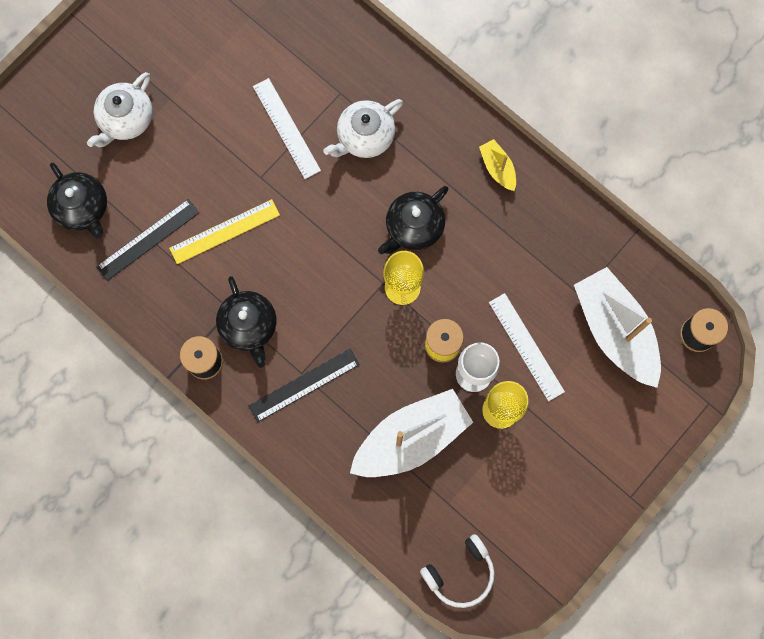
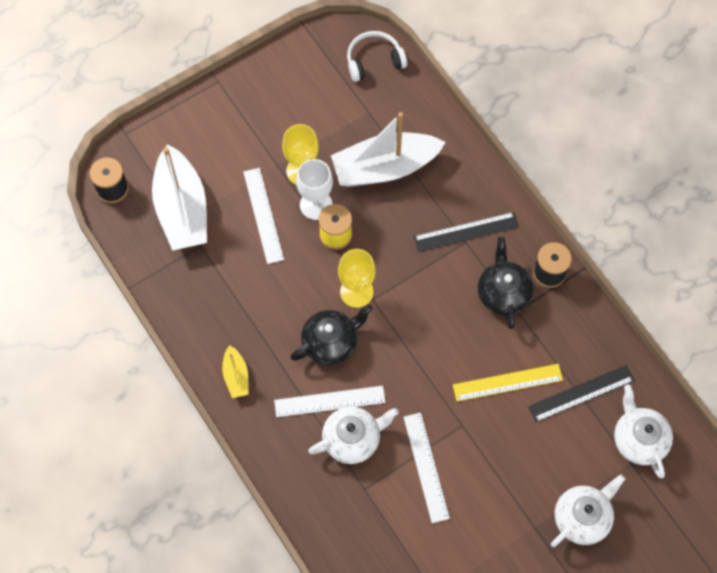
camera: 165 degrees left, 10 degrees down
(82, 208) = (639, 439): black teapot -> white teapot
(397, 167) = (329, 401): none -> white ruler

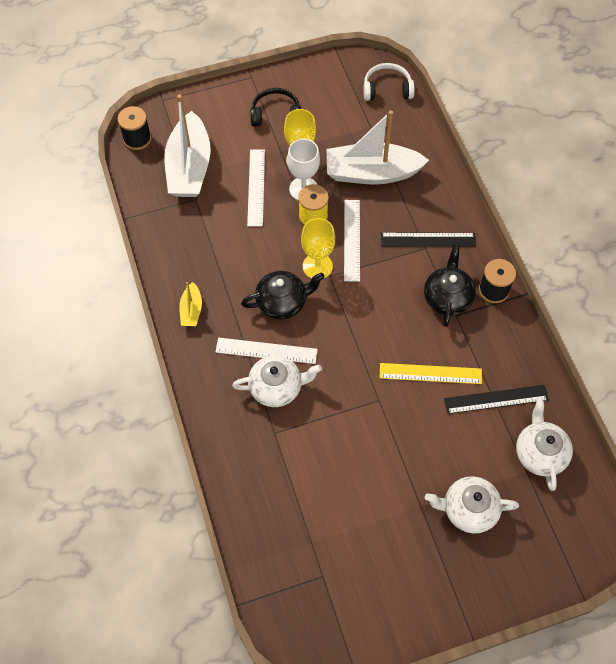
camera: 15 degrees right, 5 degrees down
(259, 121) = (275, 114): none -> black headphones
(426, 467) = (336, 428): white ruler -> white ruler (352, 240)
(582, 517) = (468, 509): white teapot -> white teapot turned 150 degrees counterclockwise

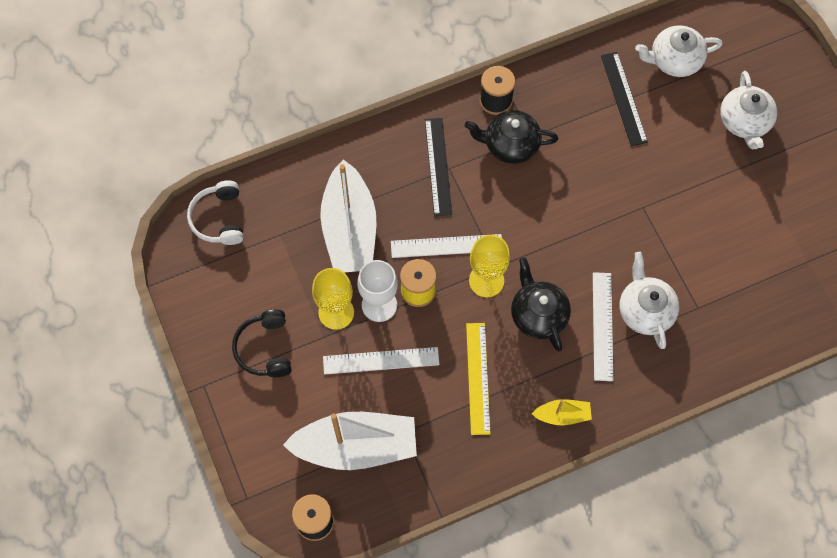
camera: 95 degrees left, 5 degrees up
(430, 373) = (604, 159): yellow ruler -> yellow ruler (478, 378)

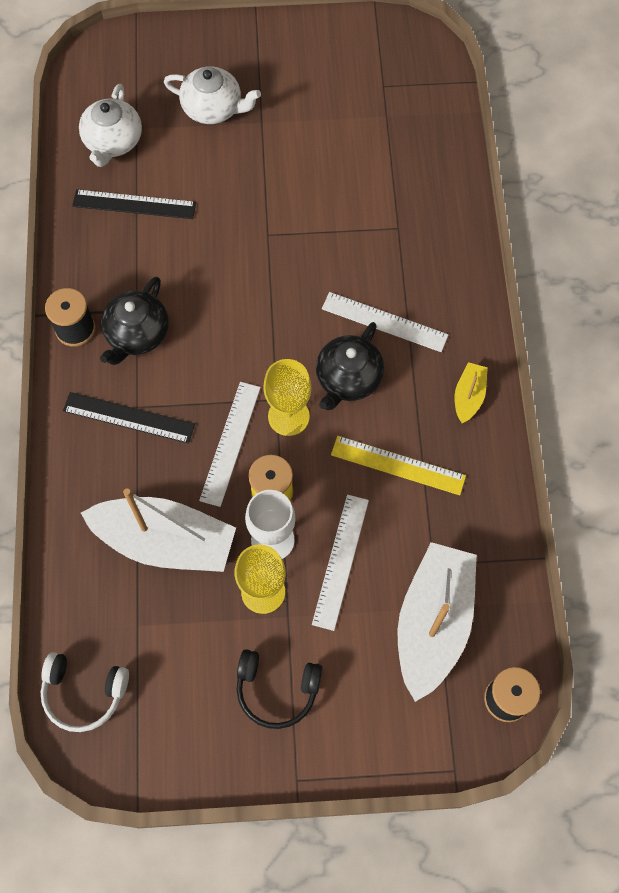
camera: 70 degrees left, 0 degrees up
(538, 314) = (348, 379): black teapot -> black teapot turned 60 degrees counterclockwise
(645, 310) = (382, 276): white teapot -> none

